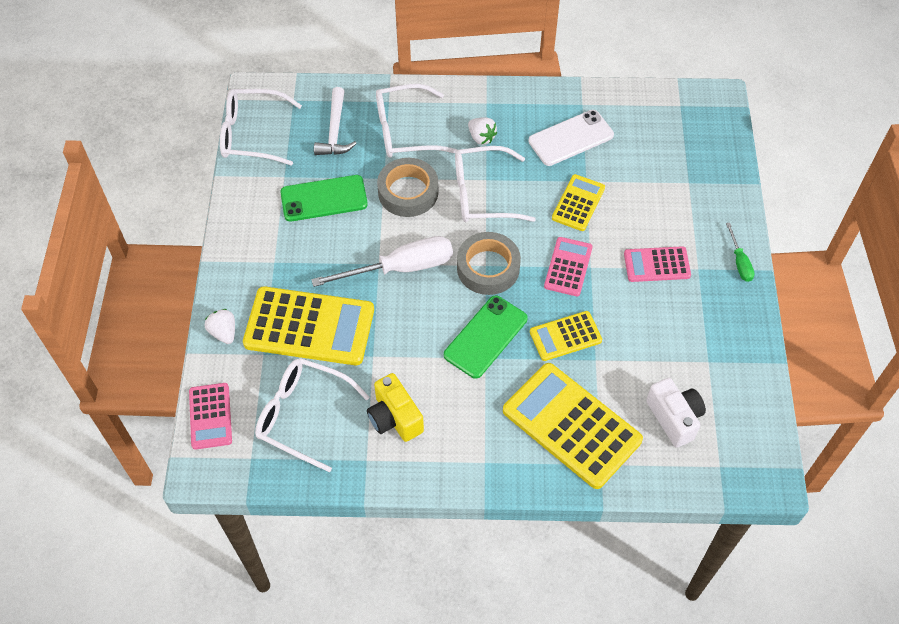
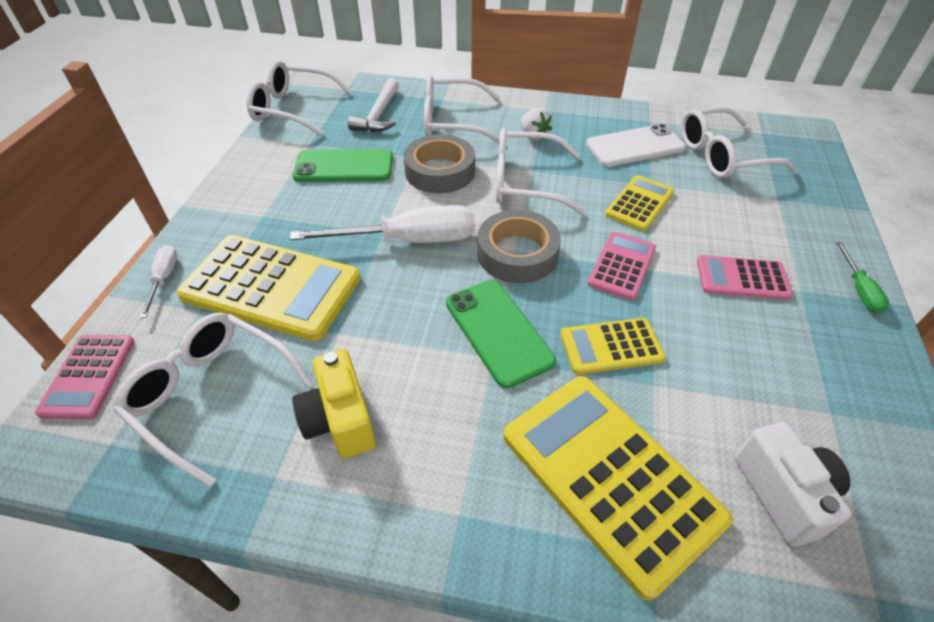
camera: 10 degrees right, 10 degrees down
(223, 332) = (164, 279): white strawberry -> white screwdriver
(486, 337) = (498, 331): green phone -> green phone turned 75 degrees counterclockwise
(646, 138) = (723, 155): none -> white glasses

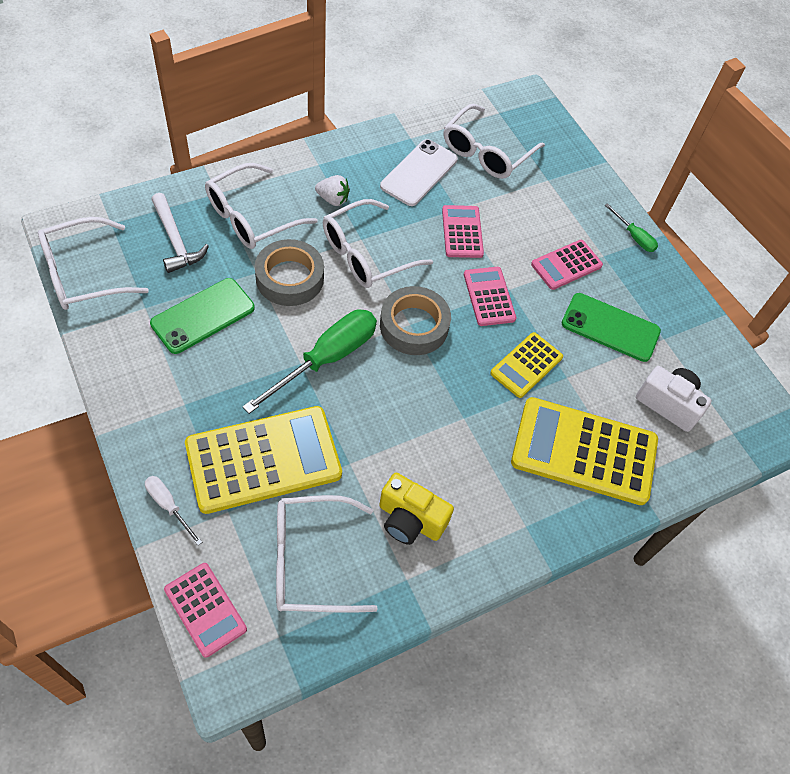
camera: 45 degrees left, 10 degrees up
(408, 240) = (326, 359): white screwdriver -> green screwdriver
(498, 331) = (452, 396): green phone -> green phone (610, 327)
(639, 203) = (462, 232): yellow calculator -> pink calculator

